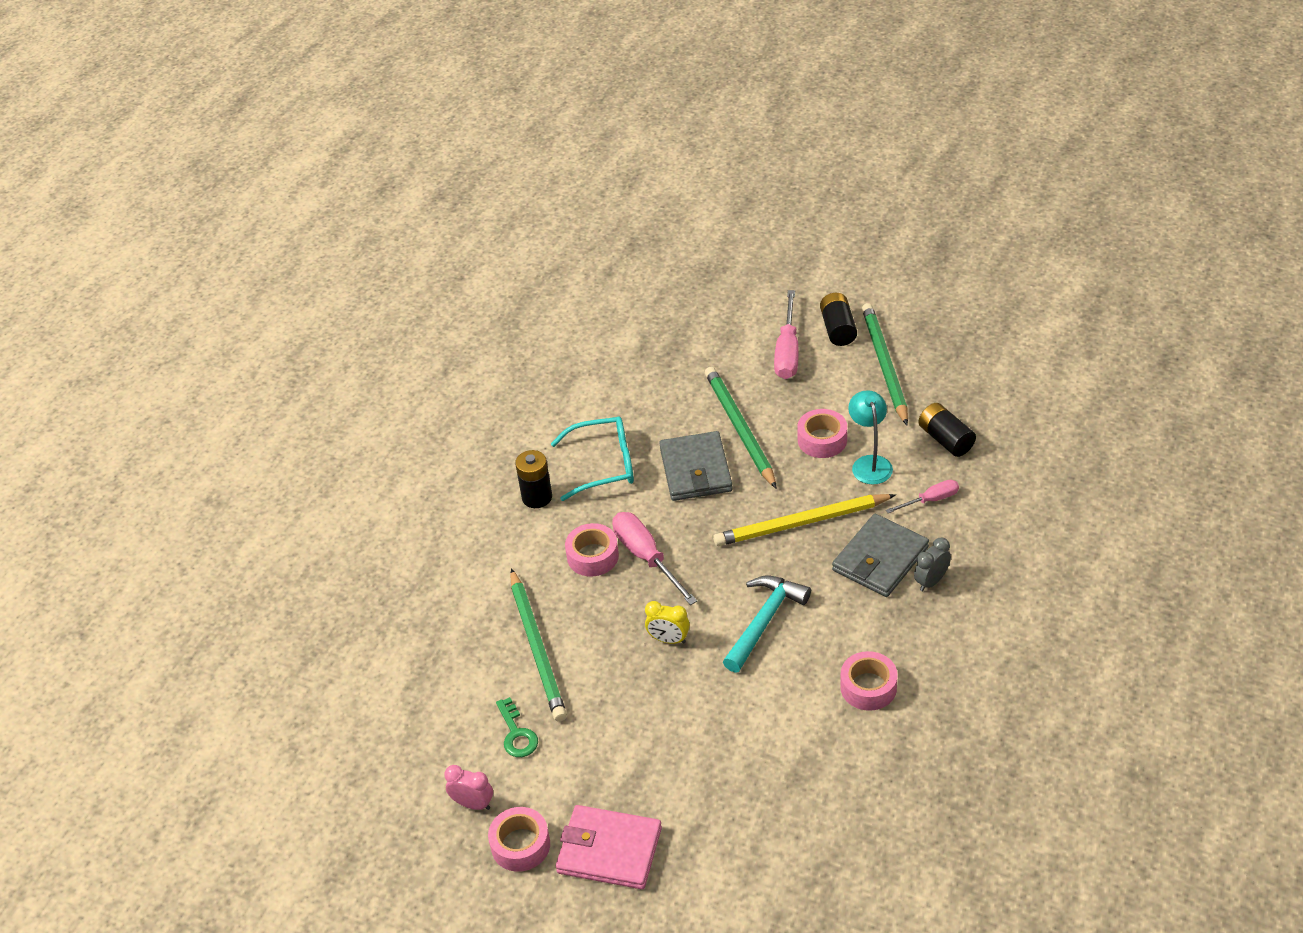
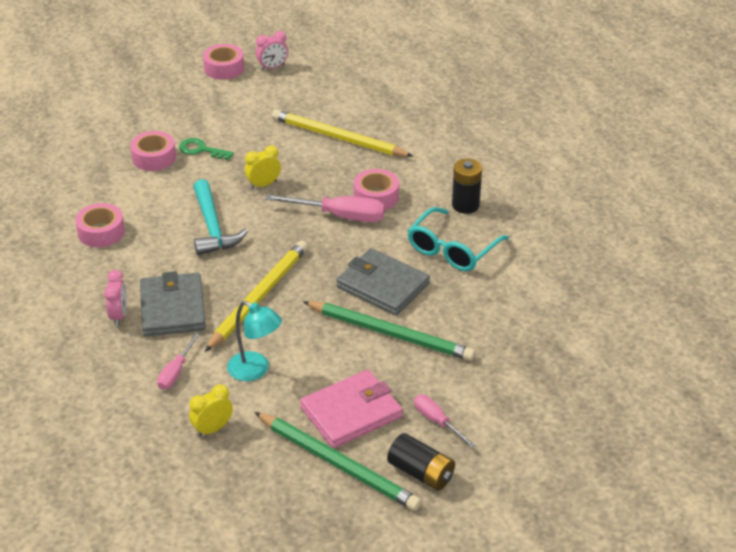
camera: 130 degrees right, 5 degrees down
(517, 734) = (291, 101): green key -> green key (201, 150)
(537, 648) = (338, 138): green pencil -> yellow pencil
(609, 850) = (173, 90): pink wallet -> pink wallet (351, 412)
(787, 351) = (437, 421): pink screwdriver -> pink screwdriver, size x0.59
(822, 440) = (315, 365): pink tape -> pink tape (154, 157)
(931, 581) = (119, 316): grey clock -> pink clock
(945, 439) = (212, 429): black battery -> yellow clock

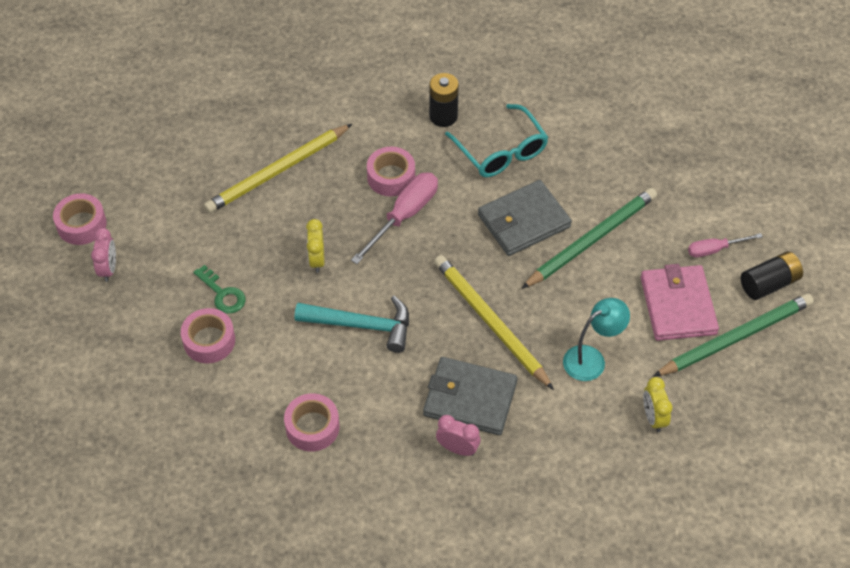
camera: 65 degrees left, 15 degrees up
(176, 372) = (564, 423): pink screwdriver -> none
(201, 150) = (223, 294): green key -> green key turned 90 degrees counterclockwise
(272, 67) = (112, 181): pink clock -> pink clock (108, 269)

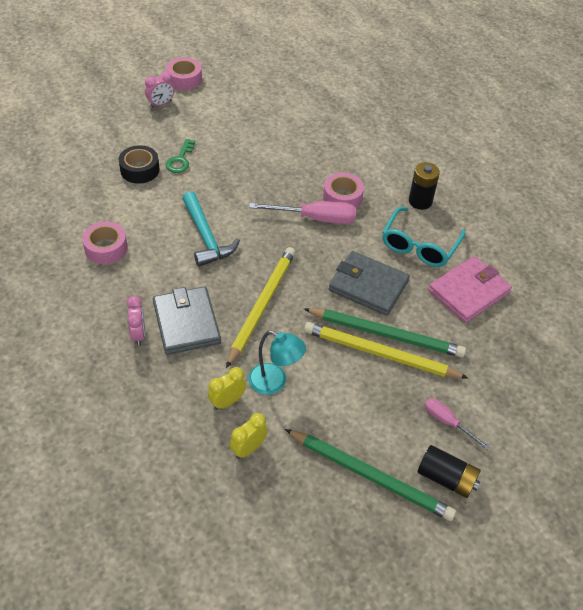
camera: 55 degrees right, 5 degrees down
(209, 341) = (140, 170): pink tape -> black tape
(277, 171) = (297, 142): yellow pencil -> yellow pencil (380, 354)
(317, 260) = (242, 191): yellow clock -> yellow clock (227, 402)
(678, 306) = (370, 419): pink wallet -> pink wallet (469, 292)

